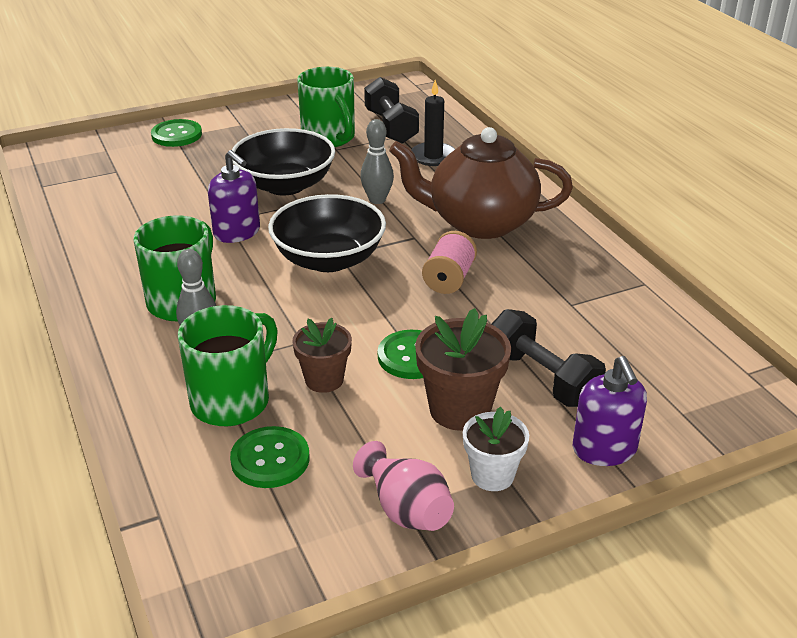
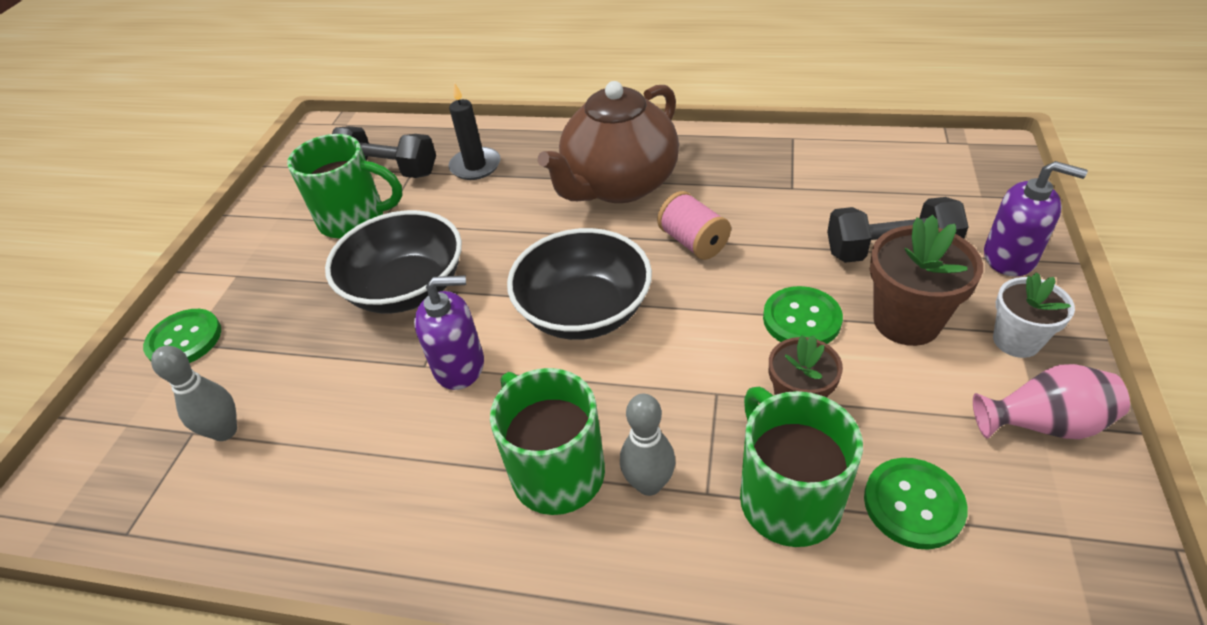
camera: 50 degrees left, 10 degrees up
(377, 200) = (510, 233): grey bowling pin -> grey bowling pin (225, 431)

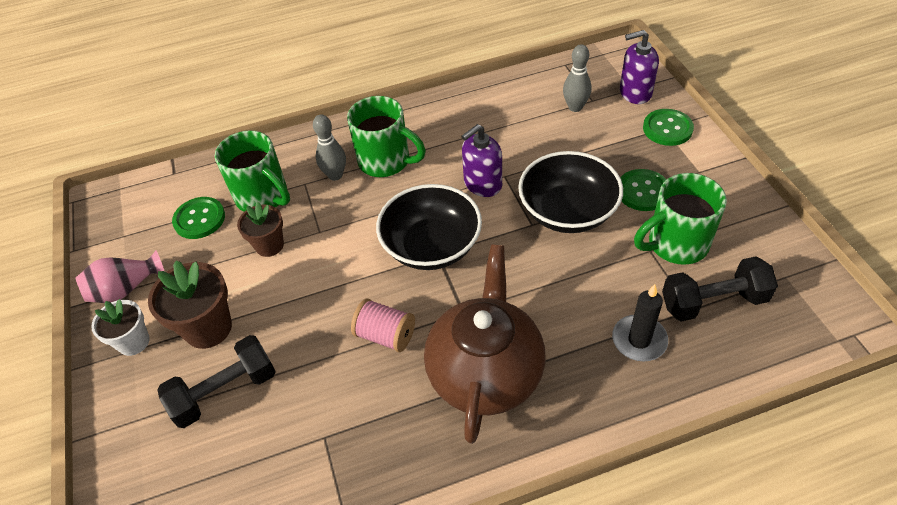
camera: 150 degrees right, 5 degrees up
(801, 319) = (281, 300): green button -> green button (643, 191)
(1010, 257) = (128, 423): purple soap dispenser -> purple soap dispenser (635, 93)

